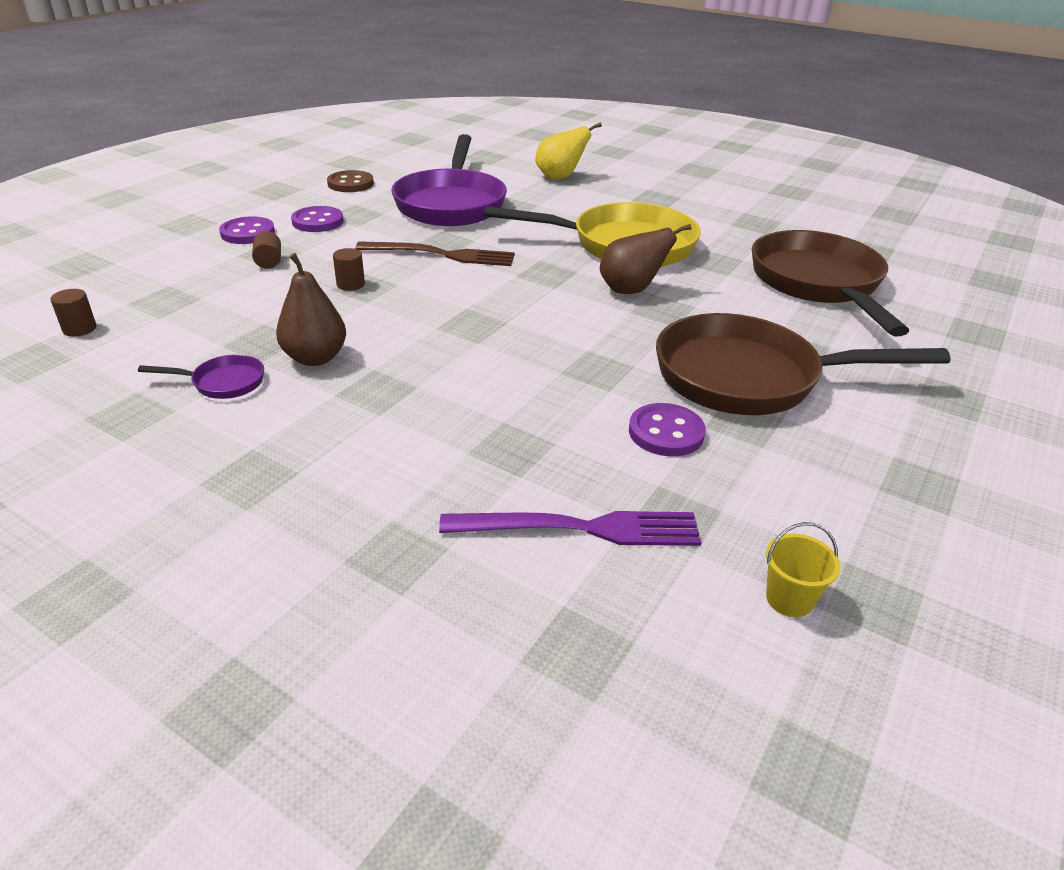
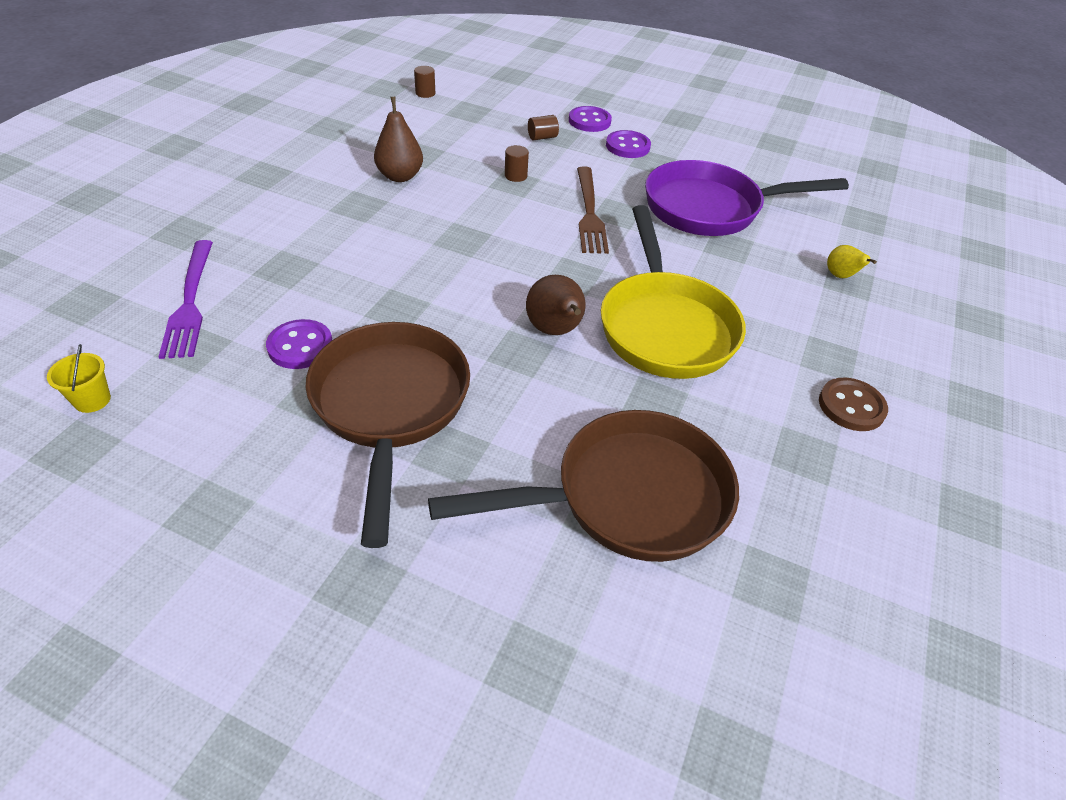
camera: 80 degrees right, 10 degrees up
(223, 382) = (365, 149): purple pan -> none
(350, 184) = (722, 150): brown button -> brown button (851, 406)
(560, 177) = (840, 276): yellow pear -> yellow pear, size x0.62

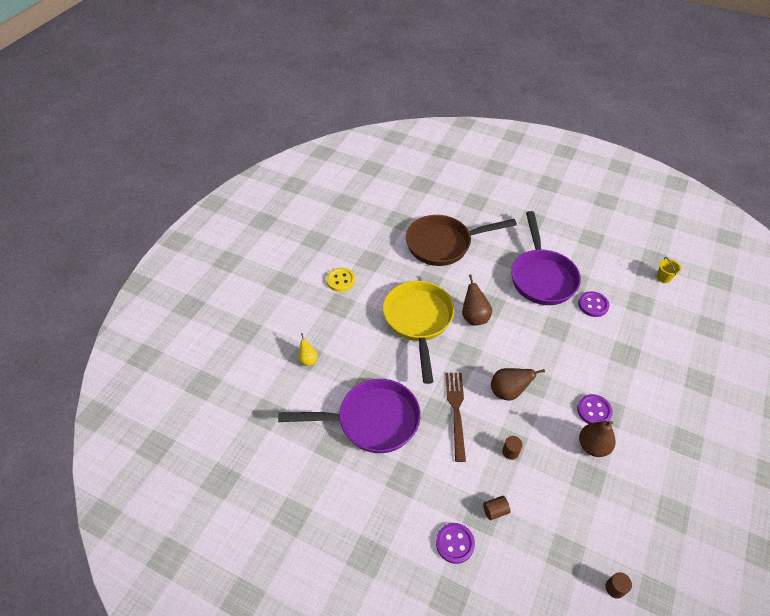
camera: 175 degrees left, 5 degrees up
(190, 301) = (660, 329): purple fork -> none
(390, 407) = (542, 277): brown pan -> purple pan
(508, 230) = (508, 391): none -> brown pear
(627, 146) = (423, 501): purple button -> purple button (594, 411)
(851, 406) = (341, 280): brown button -> yellow button

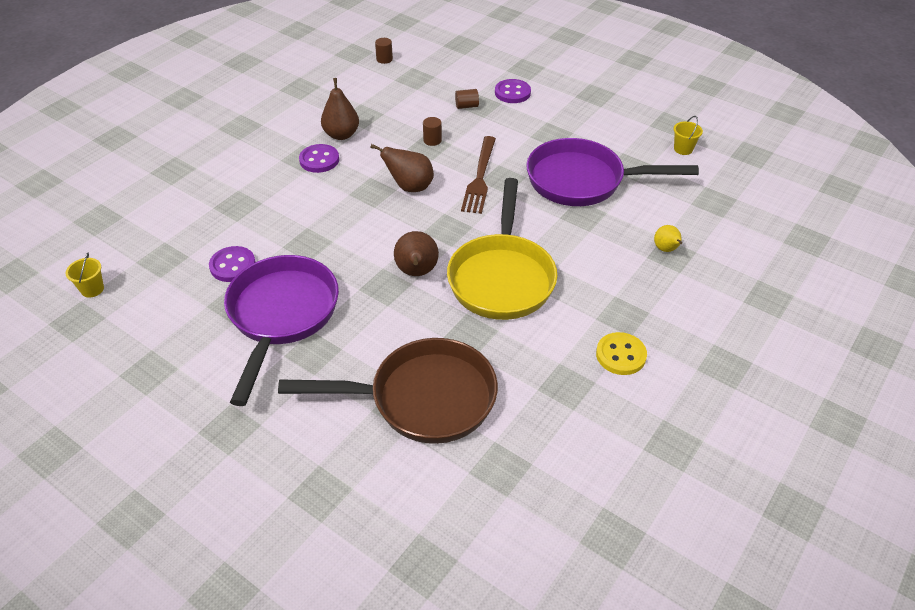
camera: 170 degrees left, 5 degrees down
(283, 477) = (683, 149): none -> yellow bucket

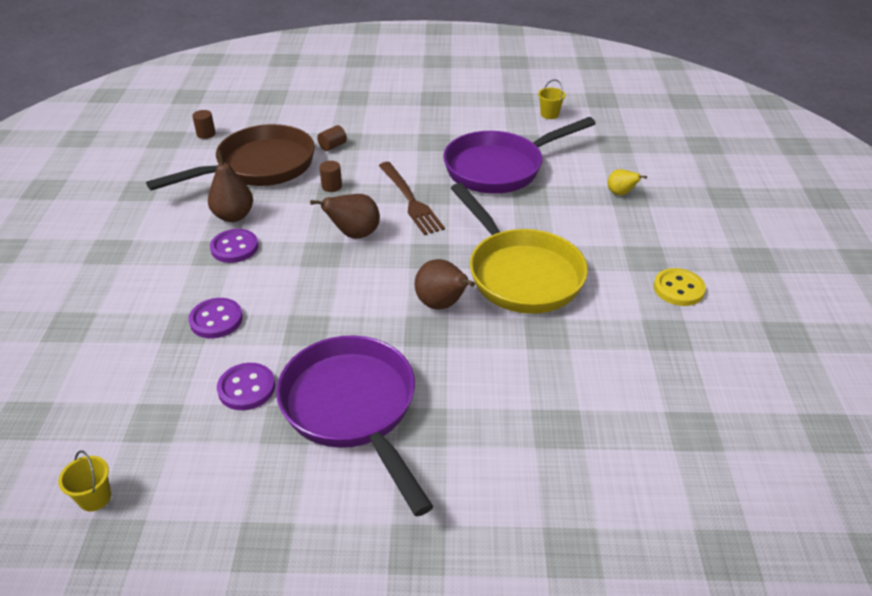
camera: 35 degrees left, 5 degrees down
(423, 398) = (568, 410): brown pan -> brown pan (259, 167)
(512, 93) = (363, 121): purple button -> purple button (216, 320)

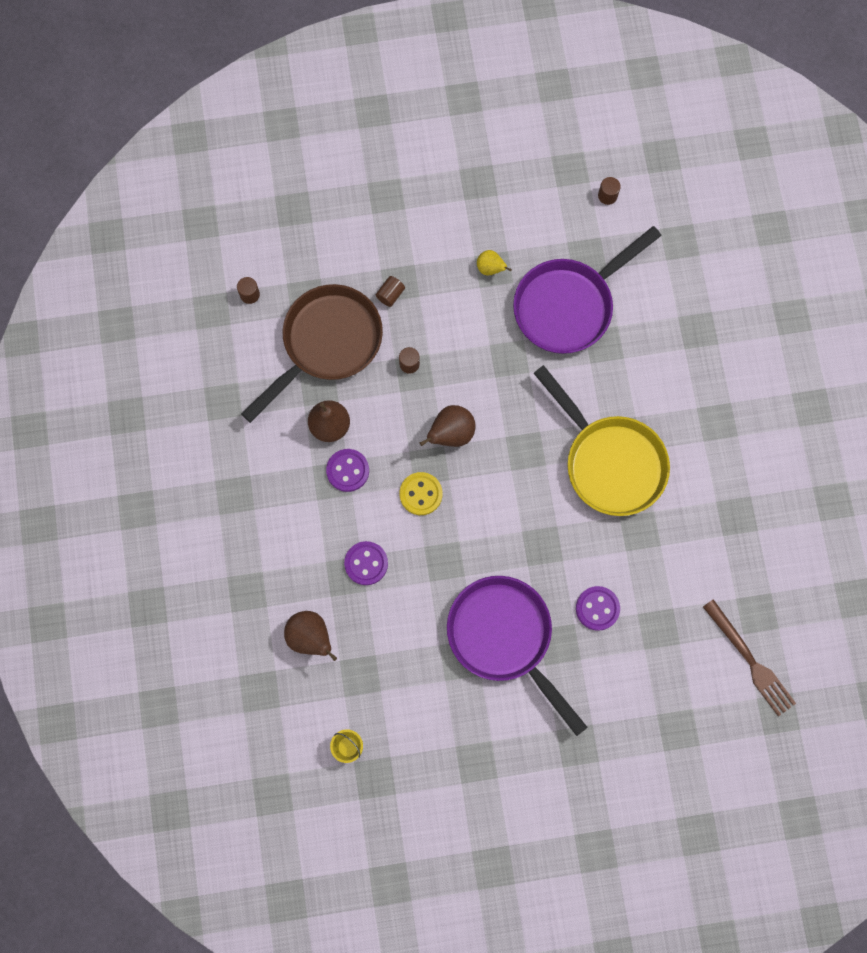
camera: 10 degrees left, 35 degrees up
(246, 388) = (417, 631): purple button -> purple button (597, 608)
(410, 200) = (490, 373): brown fork -> brown fork (750, 660)
(442, 304) = (549, 513): brown pear -> brown pear (310, 637)
(549, 114) = (607, 195): yellow bucket -> brown cylinder
(620, 193) = (690, 328): yellow pear -> yellow pear (490, 268)
(678, 289) = (746, 458): yellow button -> yellow button (421, 494)

